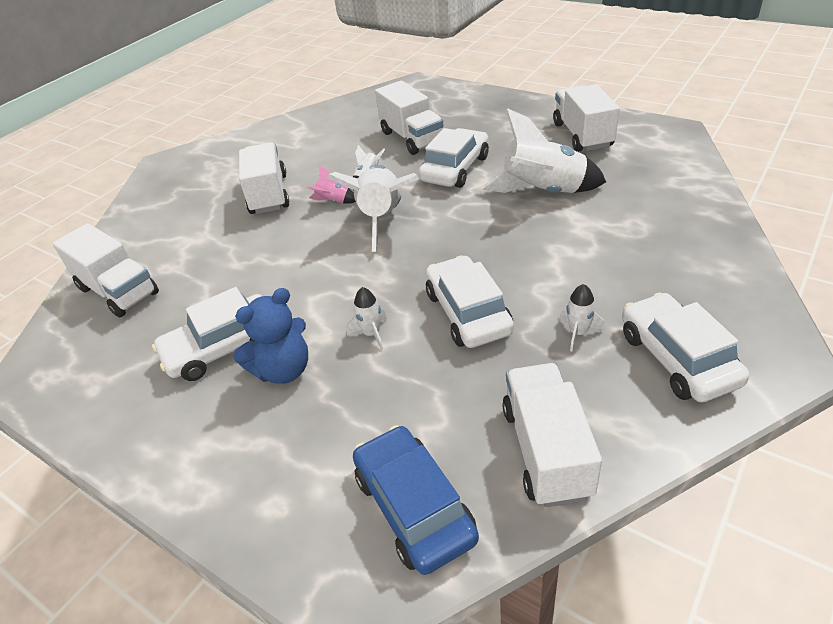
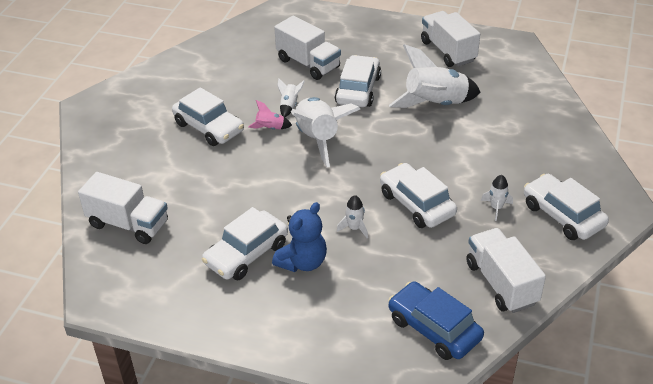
camera: 20 degrees left, 0 degrees up
(269, 194) = (209, 127): white truck -> white car

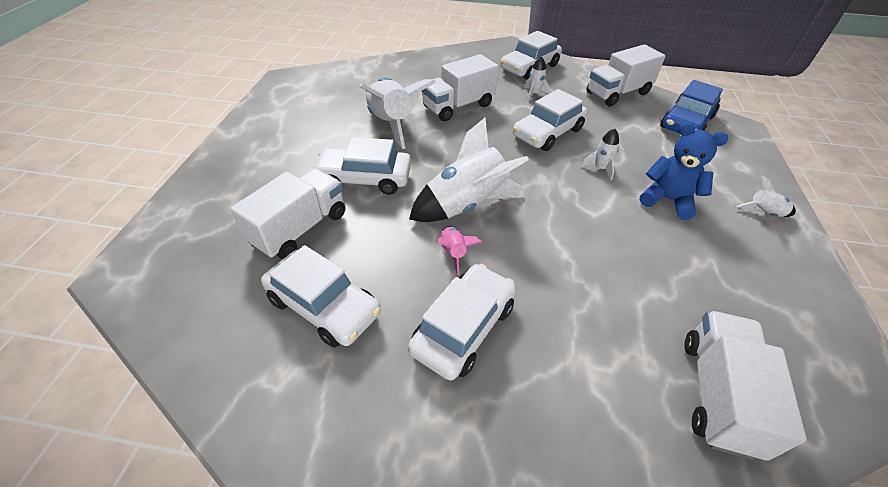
camera: 100 degrees left, 5 degrees up
(246, 254) = (685, 245): white car -> white car (324, 306)
(289, 106) = (401, 238): white rocket -> white rocket (764, 213)
(448, 51) = (293, 117): white truck -> white truck (458, 106)

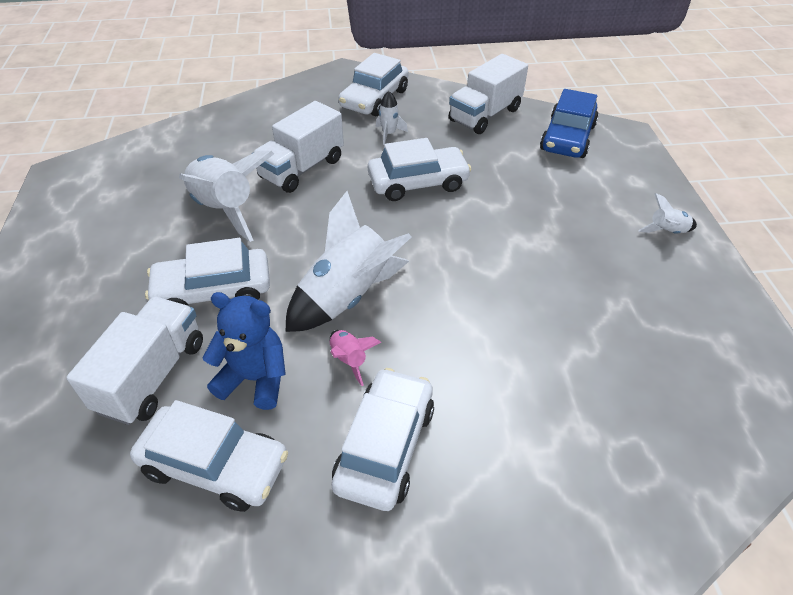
camera: 15 degrees left, 0 degrees up
(548, 133) = (418, 182): white car -> white car turned 135 degrees counterclockwise
(600, 168) = (487, 216): white rocket -> none
(667, 200) = (567, 239): blue teddy bear -> blue teddy bear (255, 379)
(717, 394) = (660, 445): white truck -> none

